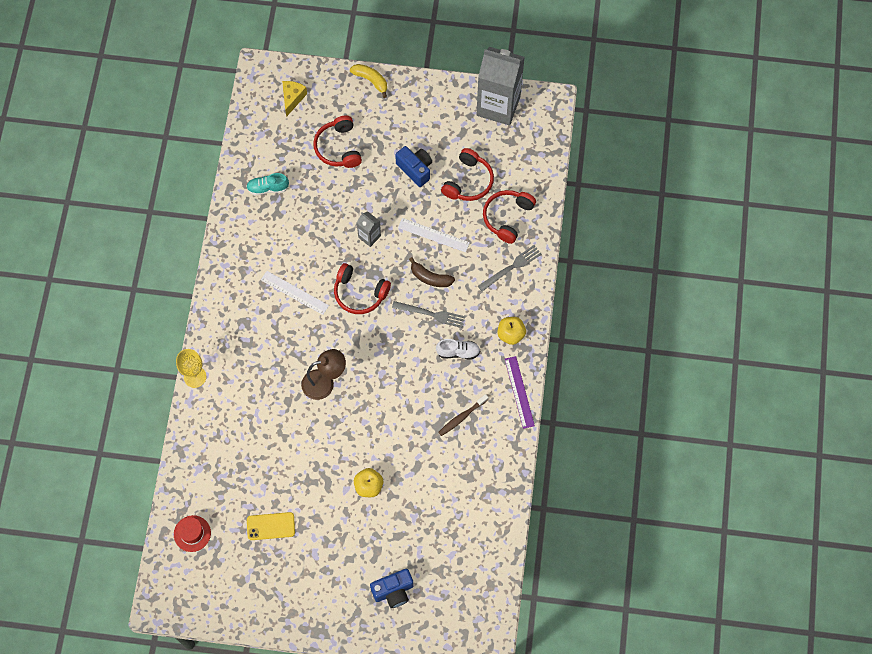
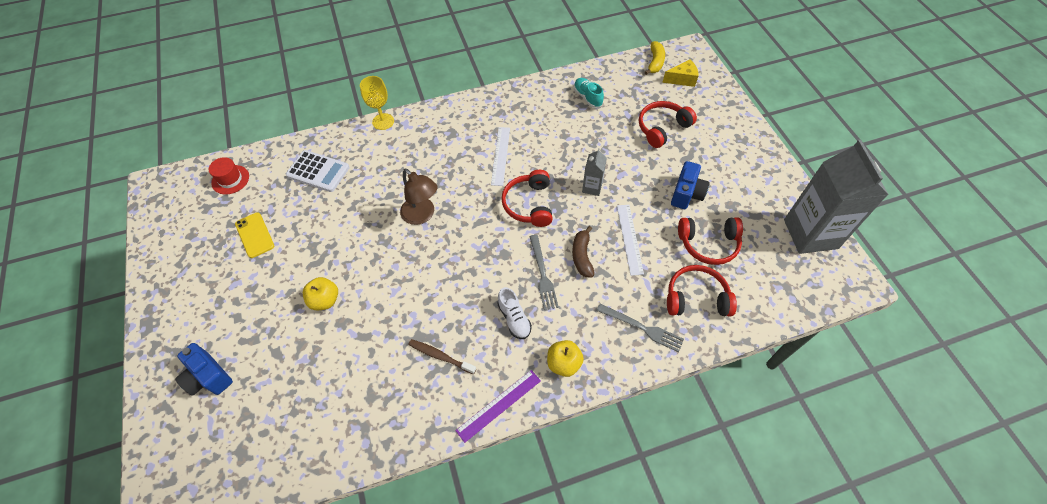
camera: 65 degrees right, 10 degrees down
(225, 453) = (318, 171): none -> white calculator
(371, 80) = (745, 123): yellow banana -> yellow banana (655, 62)

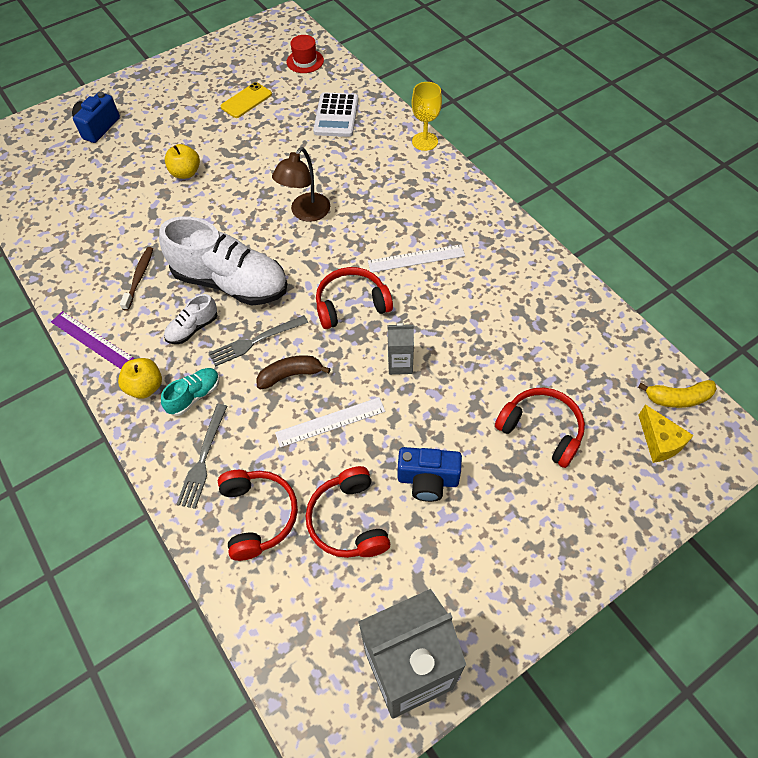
camera: 75 degrees right, 0 degrees up
(475, 282) = (231, 282): none -> white shoe
(587, 97) = (559, 326): turquoise shoe -> turquoise shoe (194, 396)

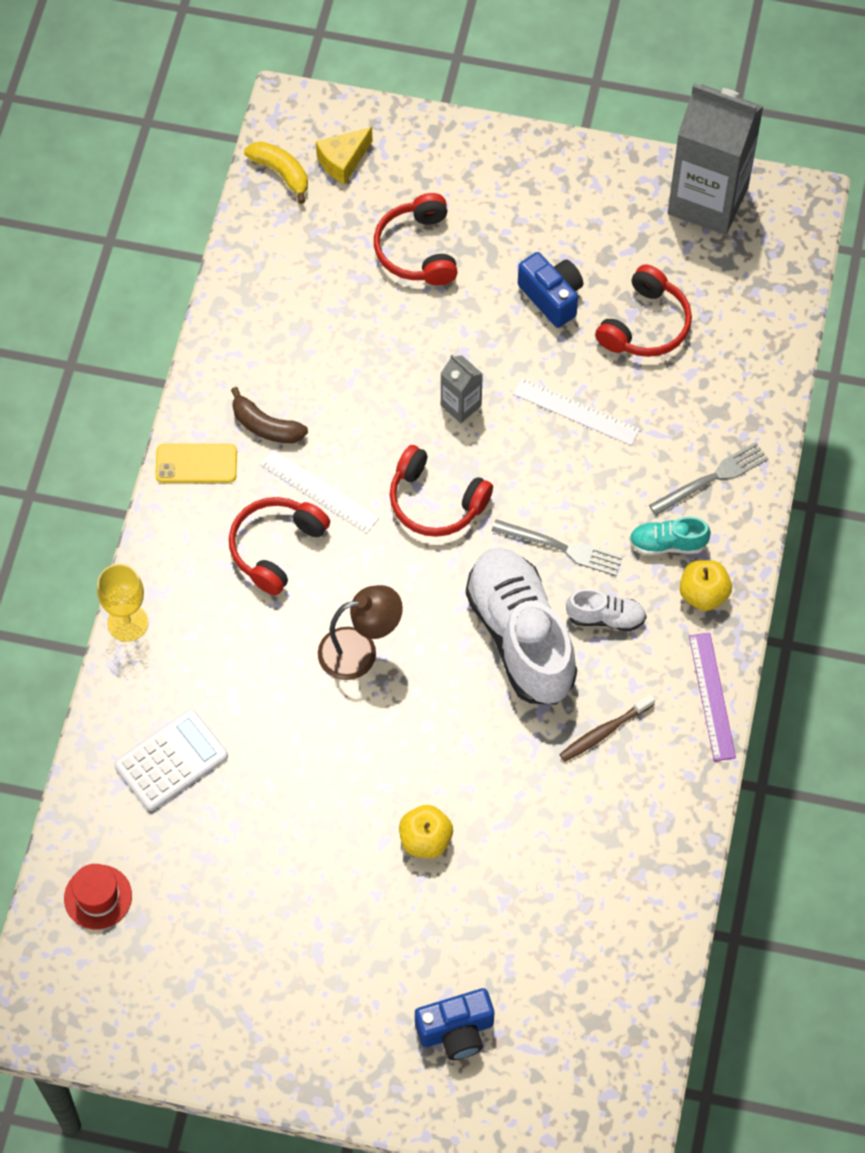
camera: 135 degrees left, 5 degrees up
(246, 101) = (241, 896): yellow phone -> yellow phone (196, 463)
(258, 516) = (711, 392): red headphones -> red headphones (276, 548)
(291, 375) = (564, 484): brown banana -> brown banana (266, 426)
(659, 442) = (343, 161): yellow cheese -> yellow cheese turned 150 degrees counterclockwise

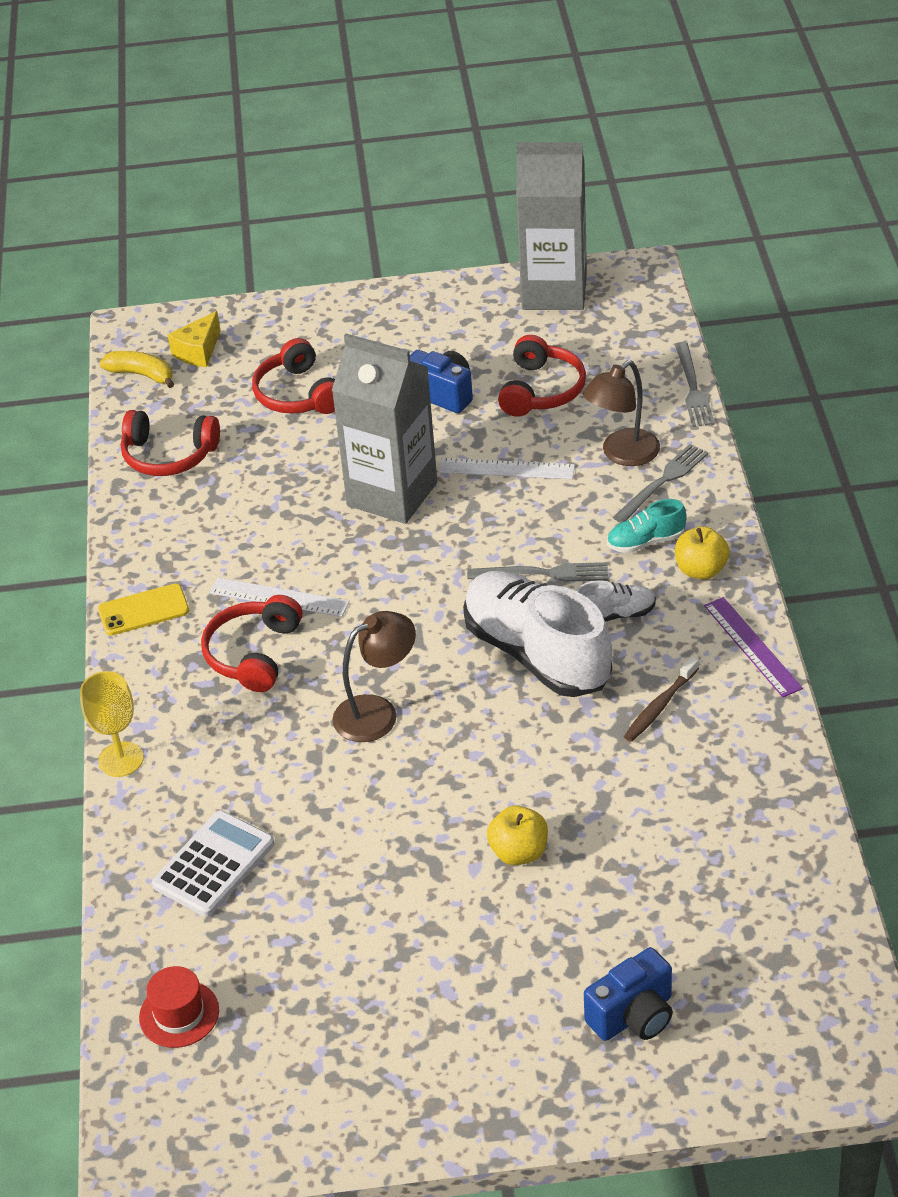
camera: 15 degrees left, 20 degrees down
(266, 426) = (203, 562): brown banana -> none
(435, 501) = (401, 573): red headphones -> red headphones (168, 455)
(461, 405) = (392, 494): grey carton -> grey carton, size x2.24
(689, 432) = (622, 454): none -> brown lamp
(788, 372) = (692, 388): none -> grey fork

